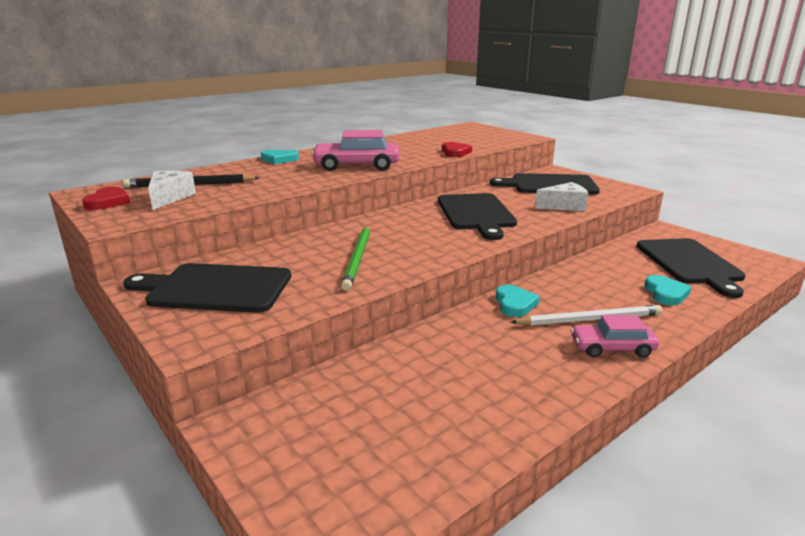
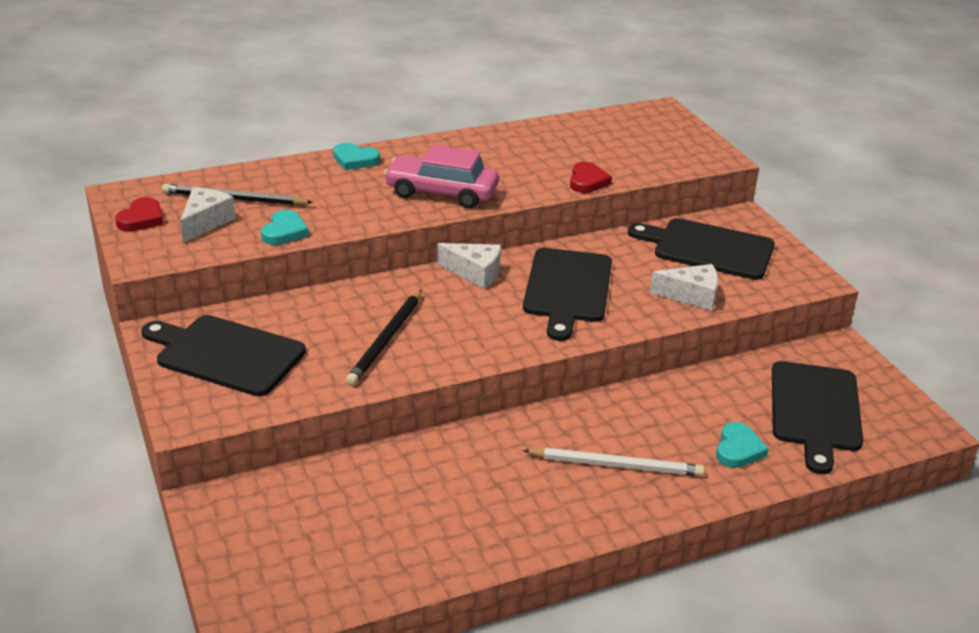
camera: 15 degrees right, 10 degrees up
(358, 258) = (386, 340): green pencil -> black pencil
(401, 214) = (475, 273): none -> white cheese
(514, 304) = (549, 426): turquoise heart -> turquoise heart (284, 231)
(612, 348) = (610, 505): pink car -> none

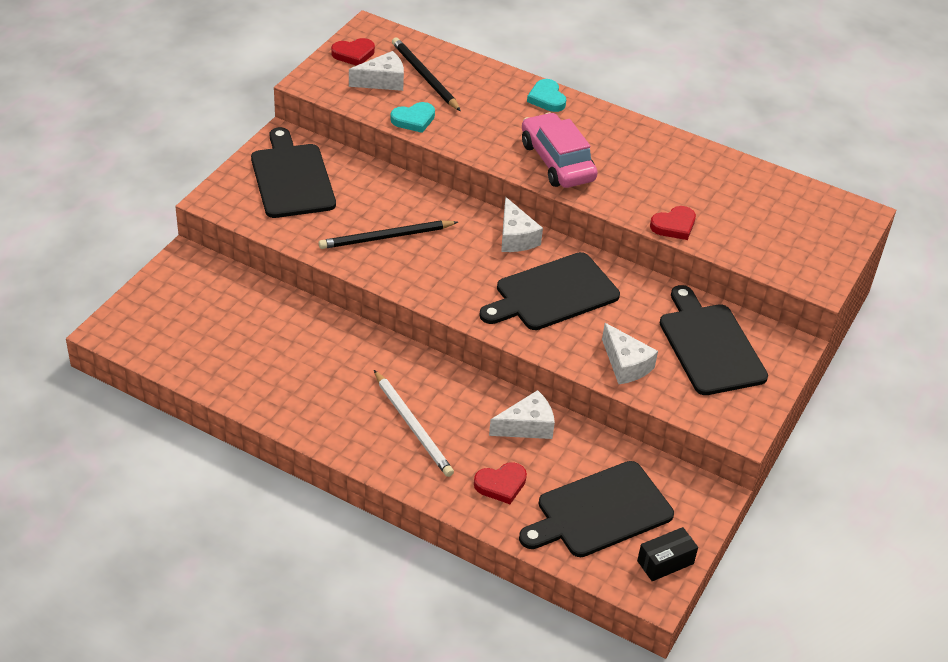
camera: 50 degrees right, 10 degrees up
(679, 398) = (527, 426): none -> white cheese
(738, 449) = (501, 484): turquoise heart -> red heart
(899, 406) = (665, 562): none -> black box

